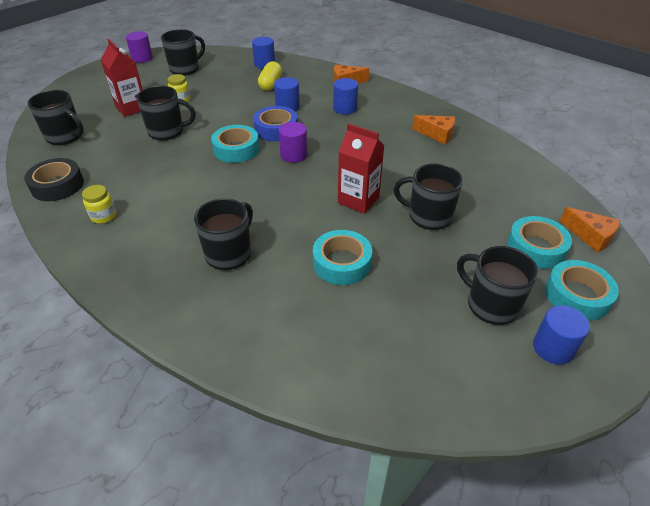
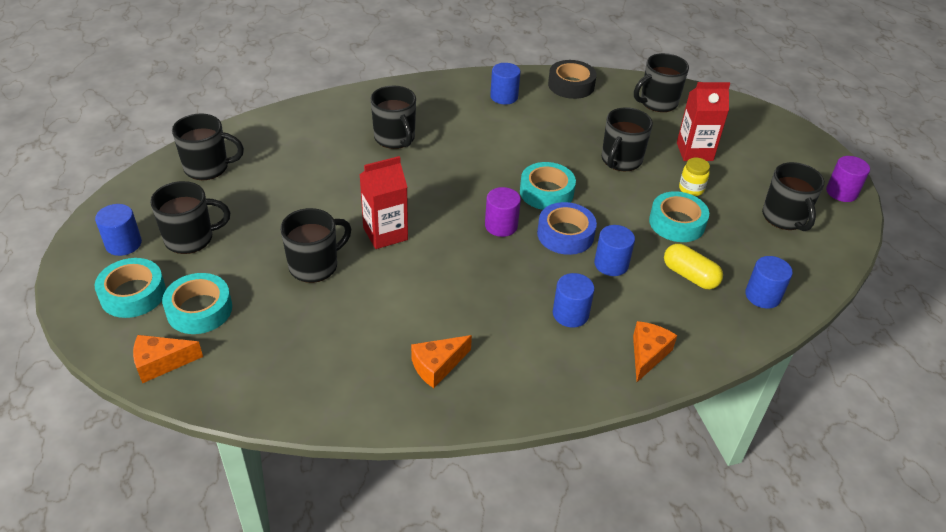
camera: 120 degrees right, 0 degrees up
(104, 216) = (504, 97): yellow jar -> blue cylinder
(342, 263) = (322, 186): turquoise tape -> turquoise tape (677, 223)
(400, 367) = (208, 168): none -> black mug

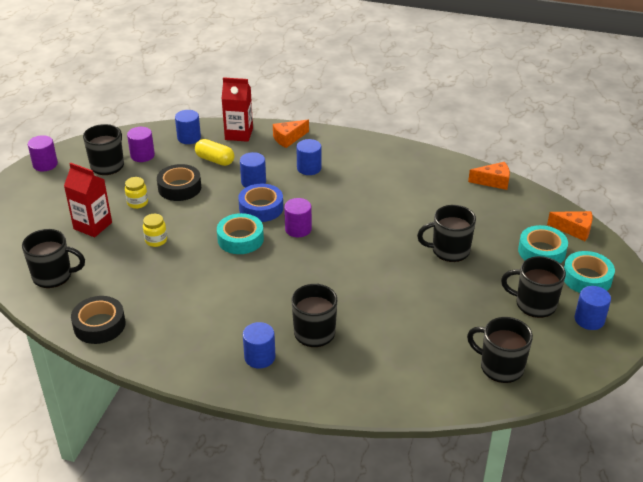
camera: 145 degrees left, 5 degrees down
(385, 234) = (385, 254): red carton -> red carton (239, 134)
(437, 366) = (409, 173): orange cheese -> orange cheese (493, 181)
(504, 97) = (174, 338): blue cylinder -> blue cylinder (259, 357)
(620, 160) = (156, 240): black mug -> yellow jar
(677, 223) = (179, 188): turquoise tape -> black tape
(690, 276) = (215, 160): yellow capsule -> yellow capsule turned 45 degrees counterclockwise
(772, 246) = (142, 155): none -> purple cylinder

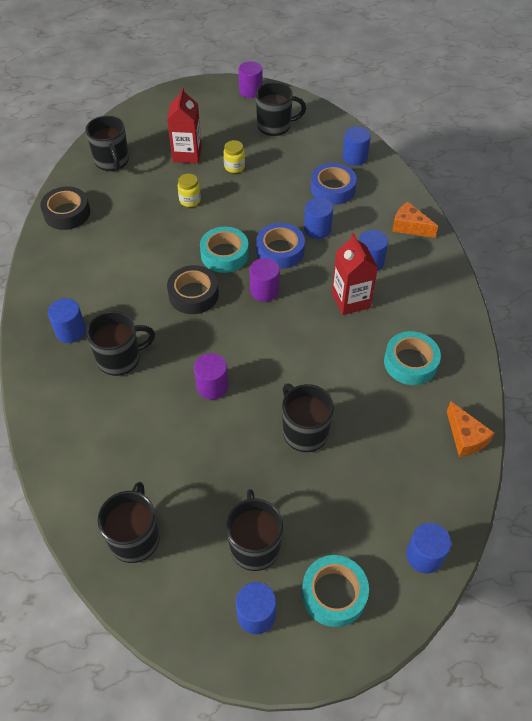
camera: 65 degrees right, 15 degrees up
(142, 155) = (305, 140): purple cylinder -> purple cylinder (212, 386)
(179, 188) = (274, 183): black tape -> black tape (193, 294)
(215, 160) = (332, 189): yellow capsule -> blue tape
(239, 134) = (388, 188): red carton -> red carton (350, 300)
(541, 251) = (357, 528): turquoise tape -> turquoise tape (410, 362)
(574, 230) = (424, 555): orange cheese -> blue cylinder

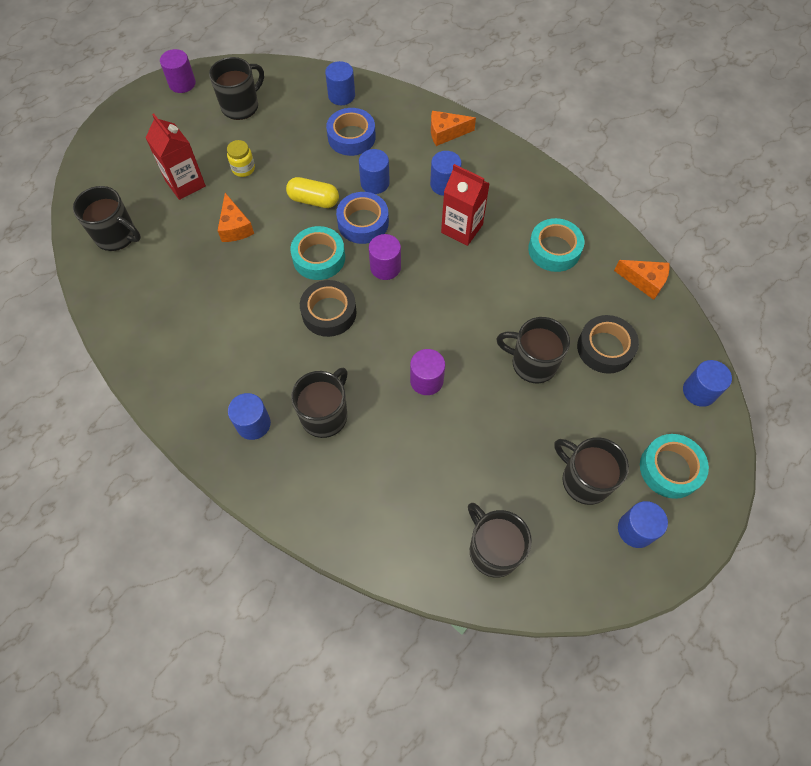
camera: 40 degrees left, 10 degrees up
(67, 213) = (126, 316): black tape -> black tape (605, 348)
(190, 200) = (235, 227): yellow jar -> orange cheese
(261, 215) = (313, 200): none -> yellow capsule

